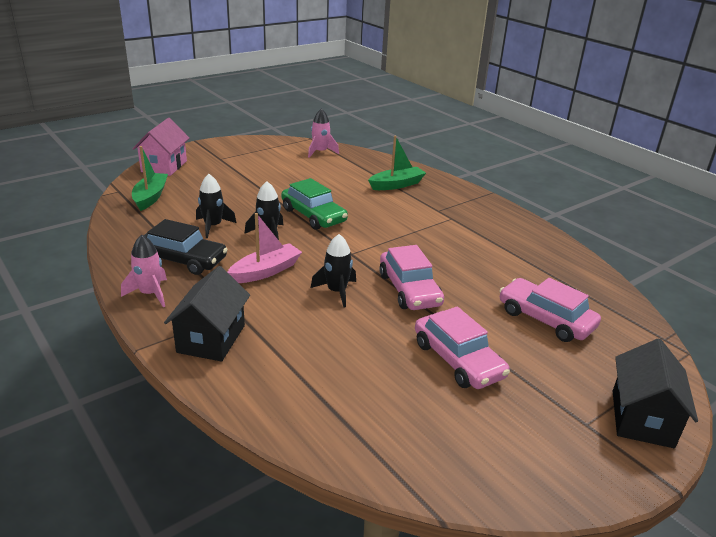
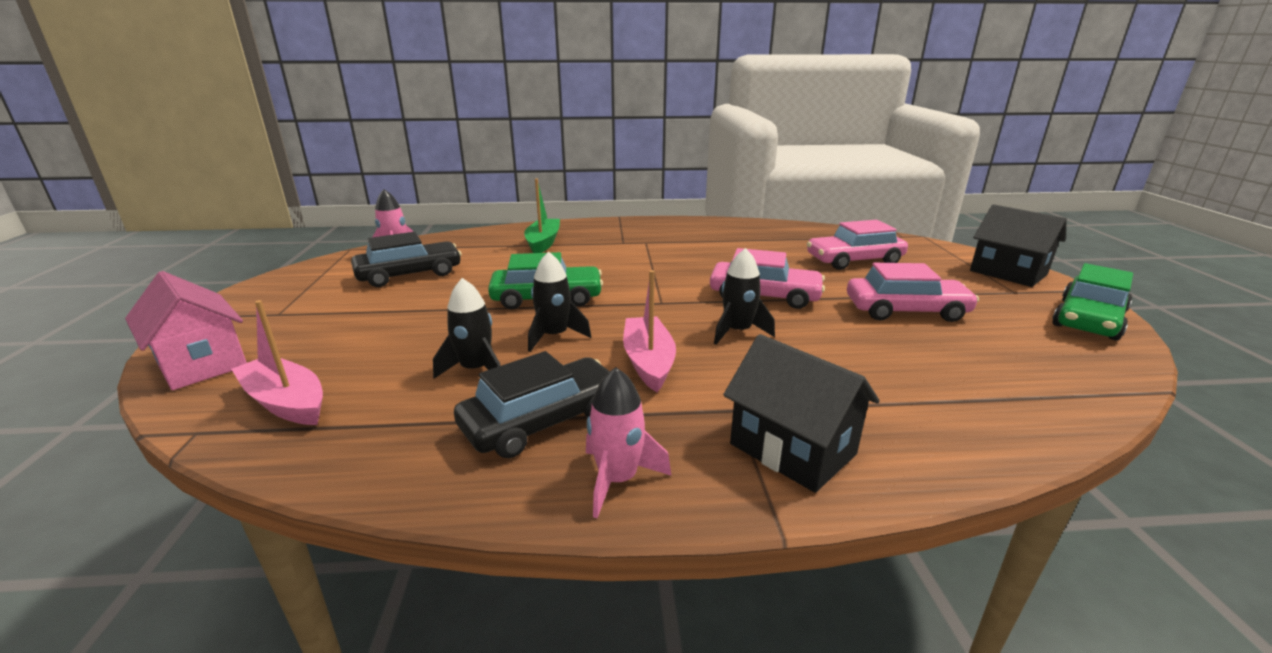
camera: 55 degrees left, 5 degrees down
(150, 197) = (286, 402): green boat -> pink boat
(298, 167) = (409, 274): none -> black car
(566, 475) = (1088, 319): none -> green car

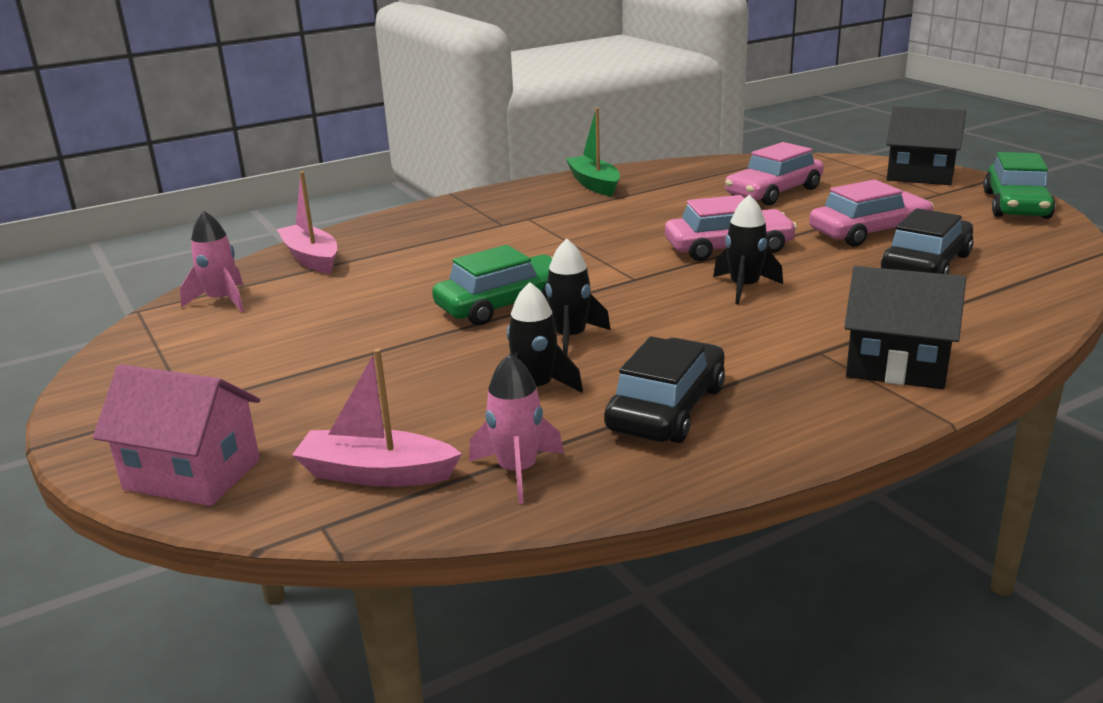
camera: 25 degrees left, 0 degrees up
(409, 274) = (286, 320): black car -> black car (926, 264)
(543, 243) = (403, 245): green boat -> green boat (594, 184)
(617, 479) = (790, 428): pink rocket -> pink rocket (517, 471)
(648, 362) = (696, 335): pink boat -> pink boat (311, 258)

